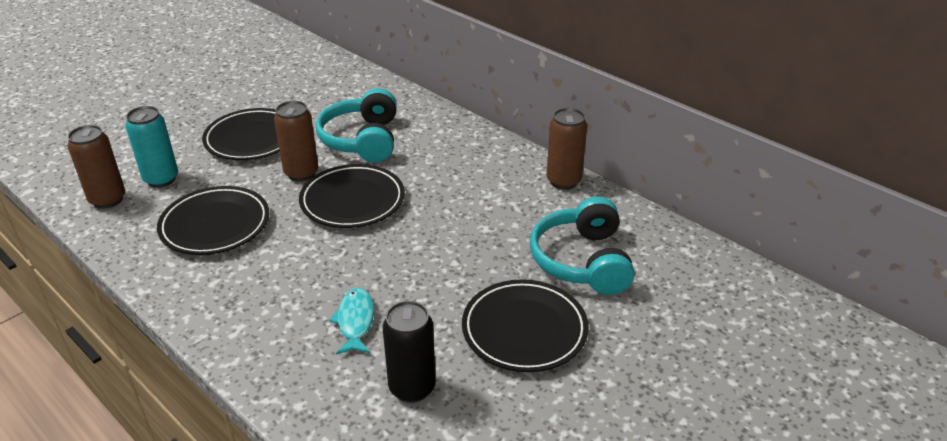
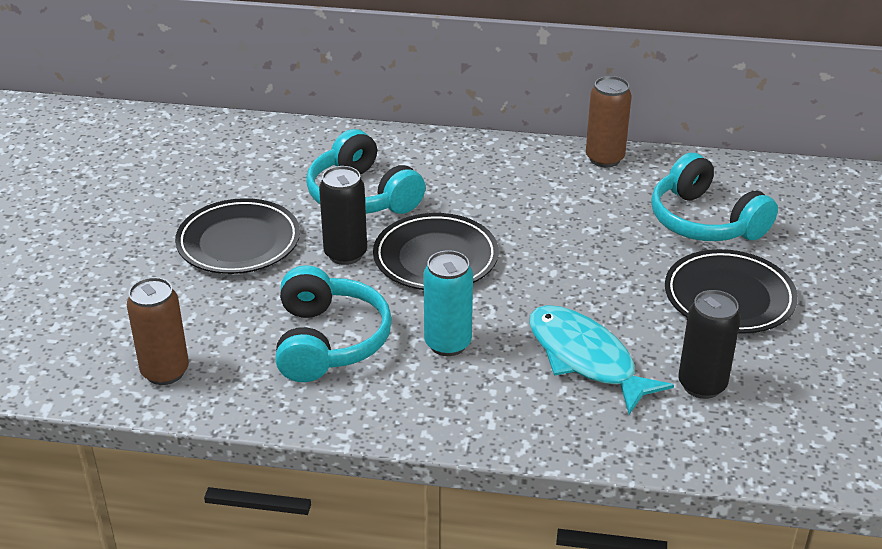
camera: 35 degrees left, 0 degrees up
(161, 179) = (196, 325): turquoise can -> turquoise can (447, 343)
(215, 225) = (328, 341): black plate -> turquoise headphones
(301, 173) = (345, 254): brown can -> black can
(355, 321) = (585, 359): turquoise fish -> turquoise fish, size x1.69

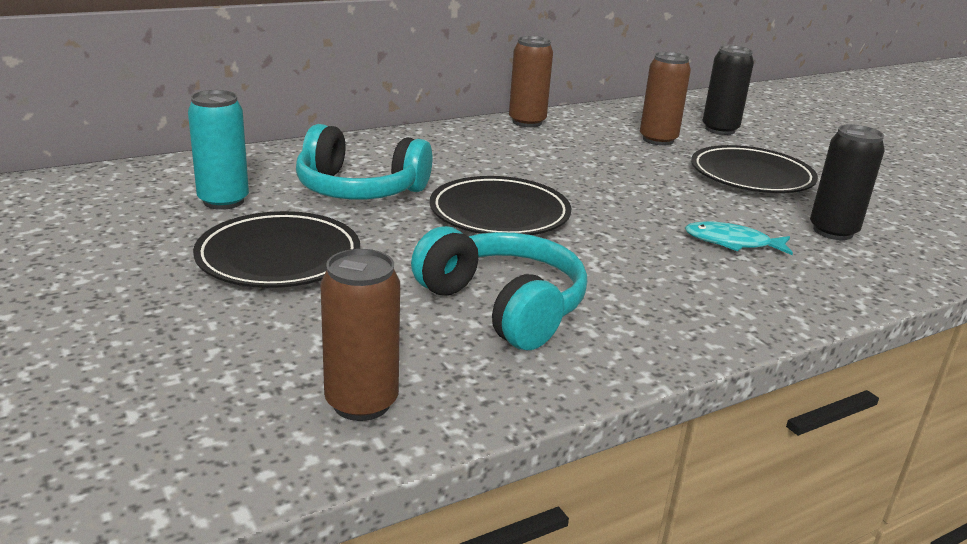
camera: 40 degrees left, 10 degrees down
(345, 254) = (411, 234): black can -> black can (720, 129)
(447, 343) = (613, 269): turquoise can -> turquoise can (223, 201)
(585, 359) = (732, 243): turquoise fish -> turquoise fish, size x0.59
(705, 221) = (658, 140): turquoise headphones -> brown can

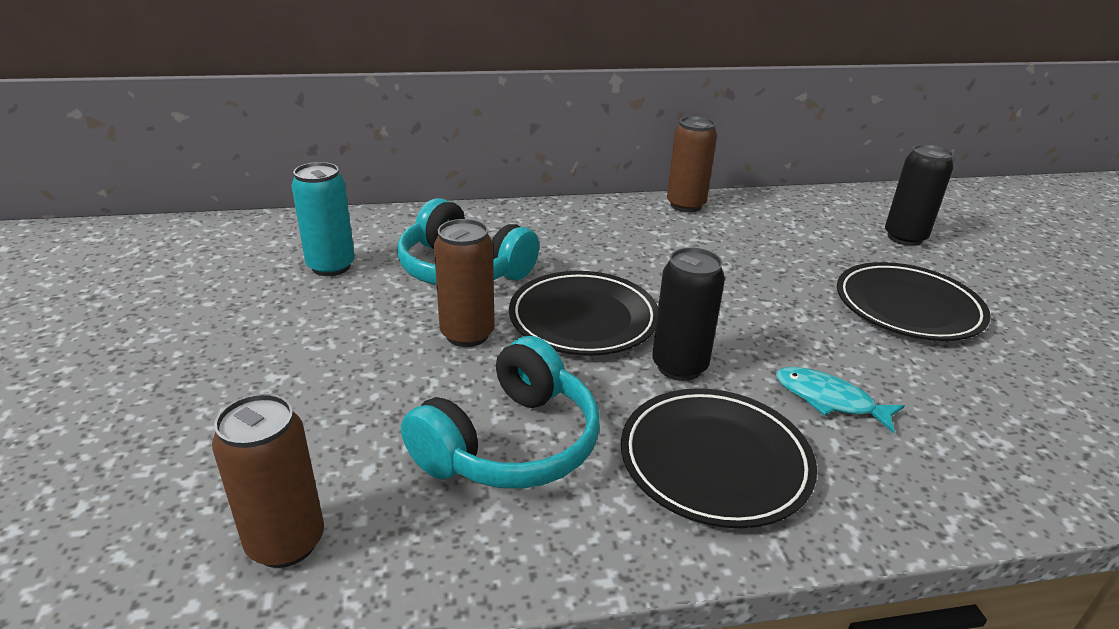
camera: 20 degrees right, 5 degrees up
(279, 257) = (334, 341): black plate -> black plate (714, 461)
(503, 306) = (510, 443): turquoise headphones -> turquoise headphones turned 60 degrees clockwise
(658, 140) = (820, 243): brown can -> brown can (467, 334)
(833, 231) = (972, 404): black can -> black can (679, 367)

